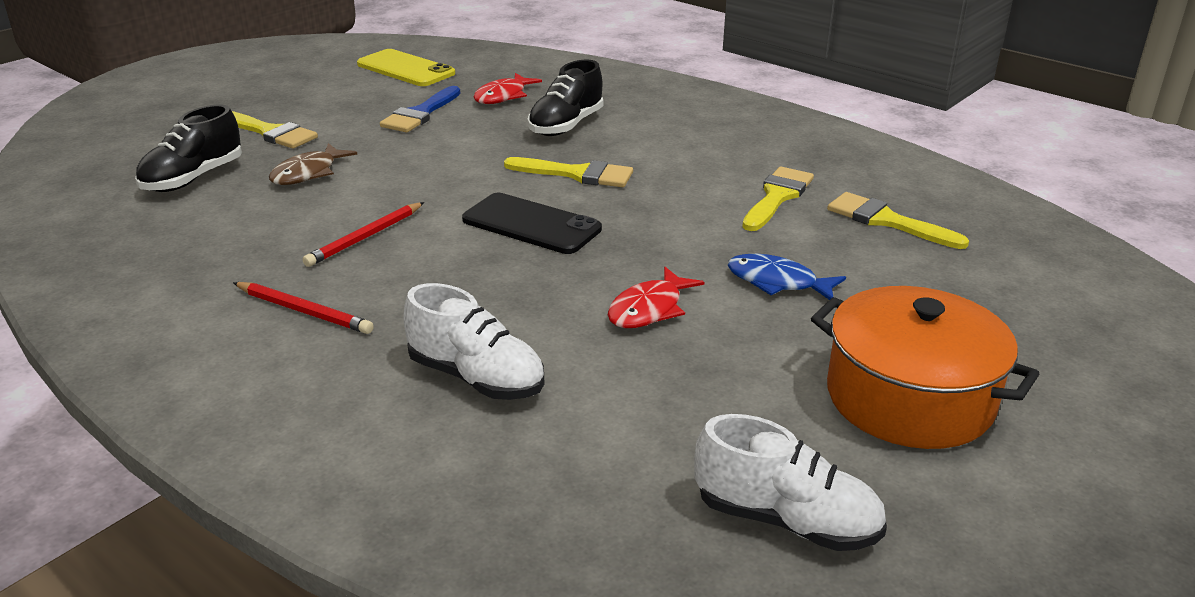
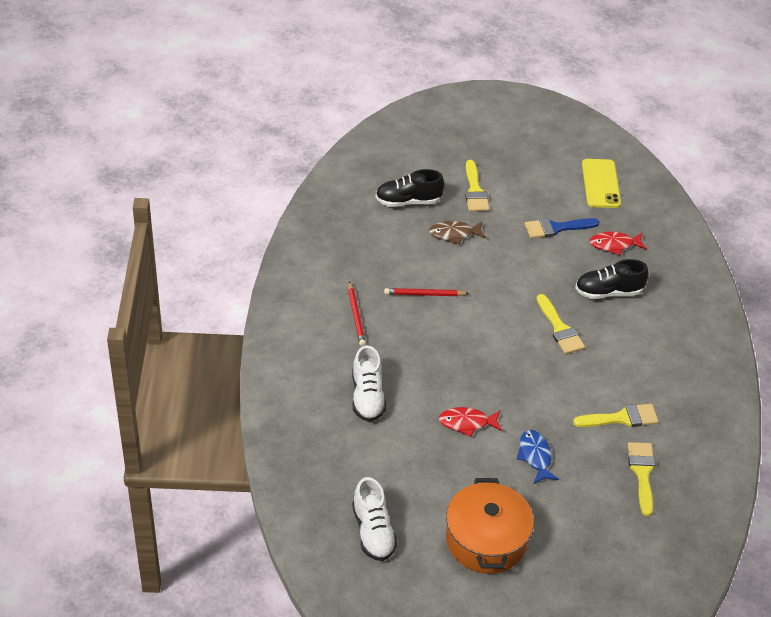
camera: 50 degrees right, 15 degrees up
(531, 224) = (494, 342): black phone -> none

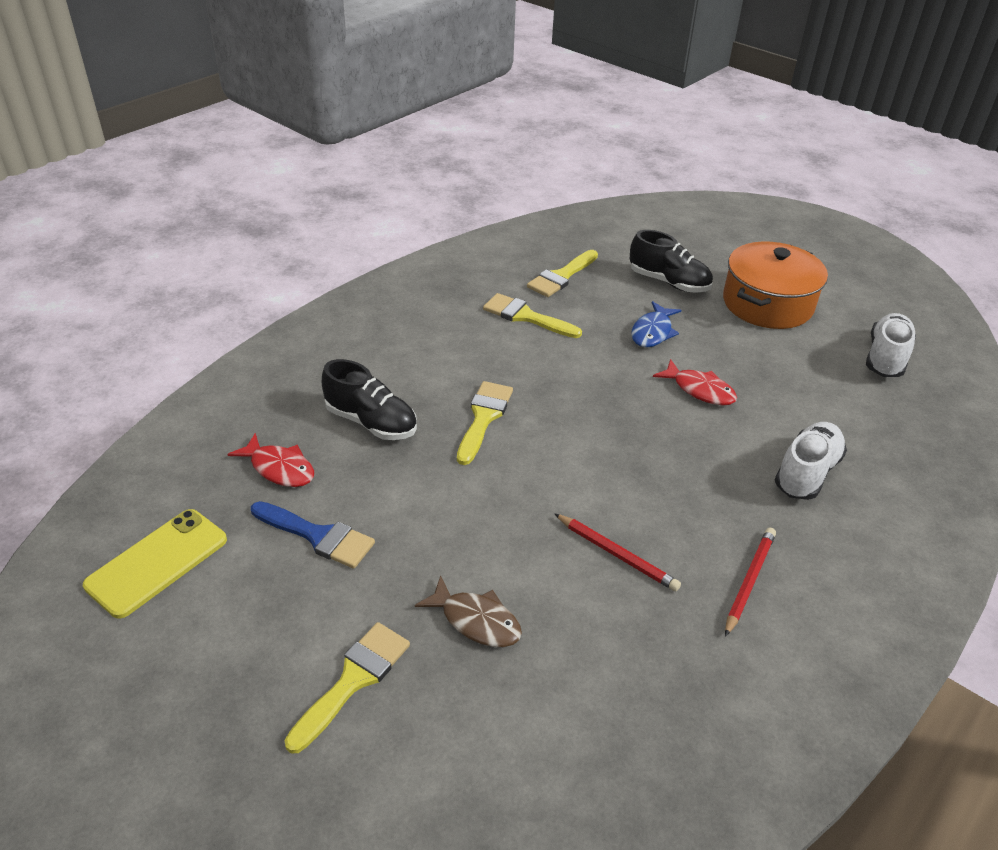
camera: 140 degrees left, 5 degrees down
(408, 201) = (488, 737): black shoe -> black shoe (669, 282)

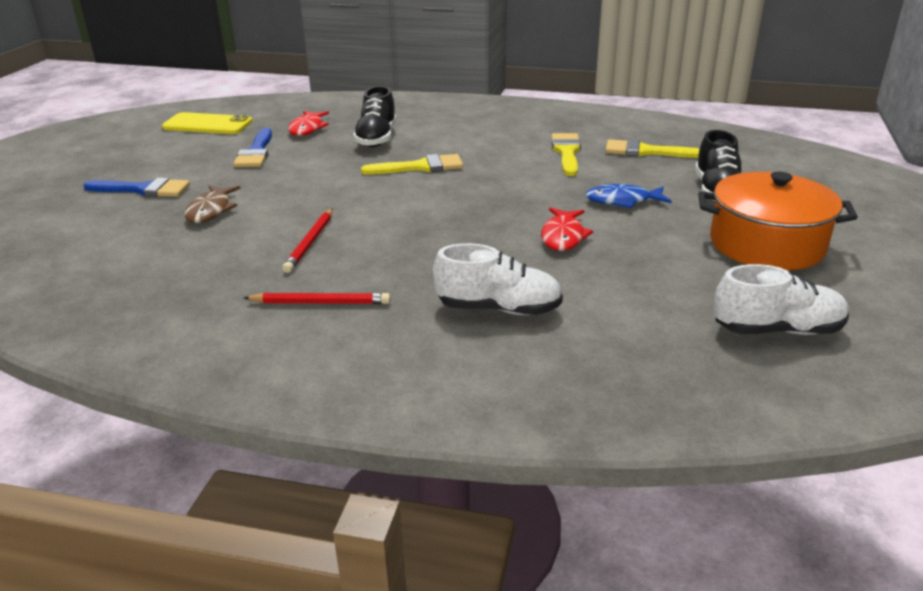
camera: 65 degrees right, 10 degrees down
(353, 680) = (143, 190): yellow brush -> blue brush

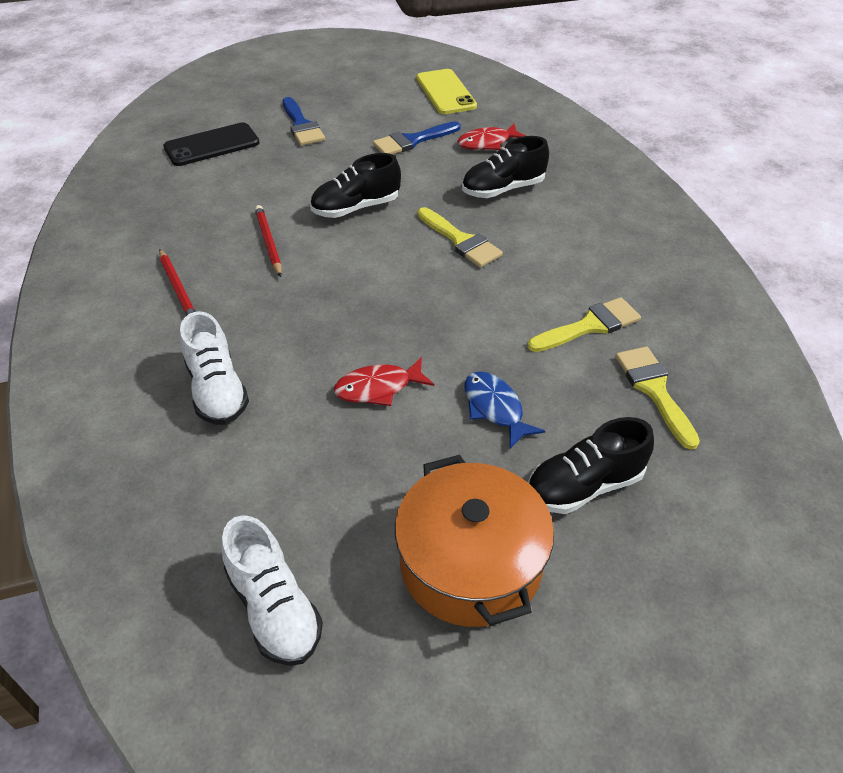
camera: 60 degrees right, 15 degrees up
(92, 239) = (212, 145): none -> black phone
(211, 210) = (289, 171): brown fish -> none
(310, 242) = (268, 242): red pencil -> red pencil turned 90 degrees clockwise
(316, 194) = (356, 208): none -> black shoe

